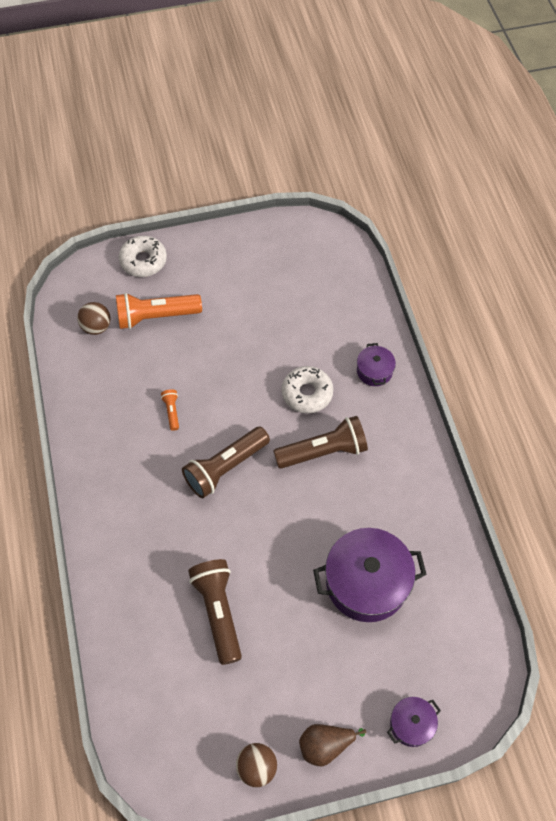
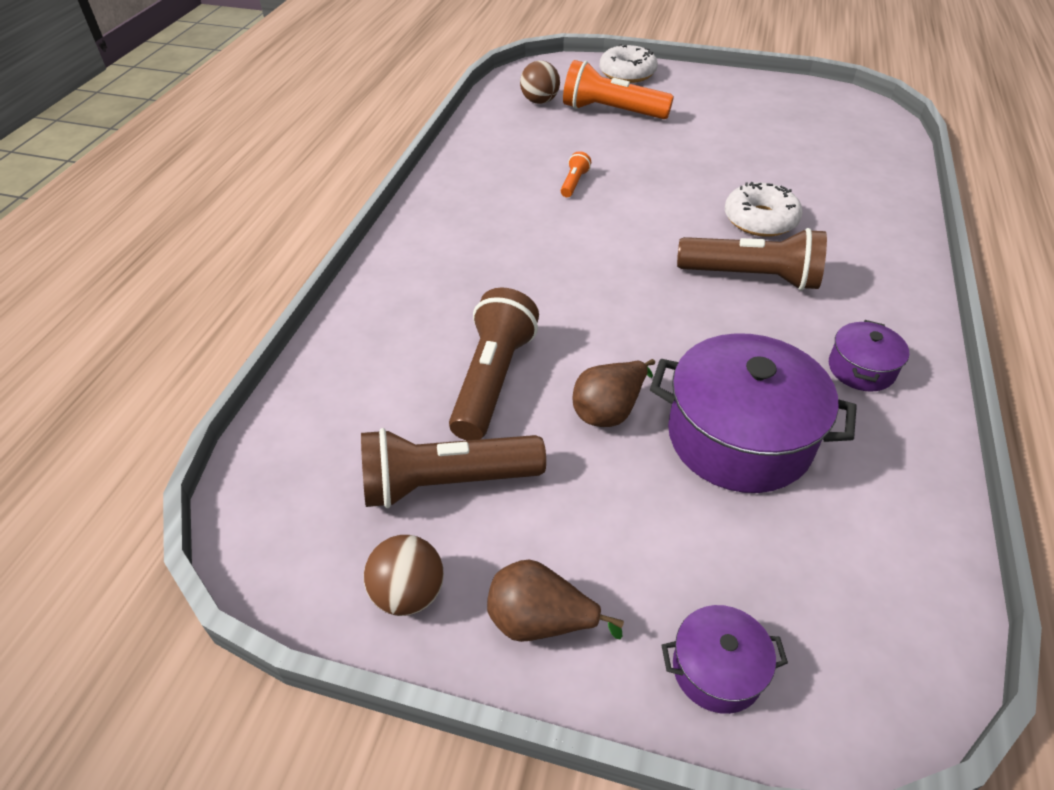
camera: 30 degrees right, 15 degrees down
(225, 468) = (605, 248): brown flashlight -> brown flashlight (446, 483)
(293, 599) = (609, 410): none -> brown pear
(374, 371) = (870, 229): purple pot -> purple pot (861, 369)

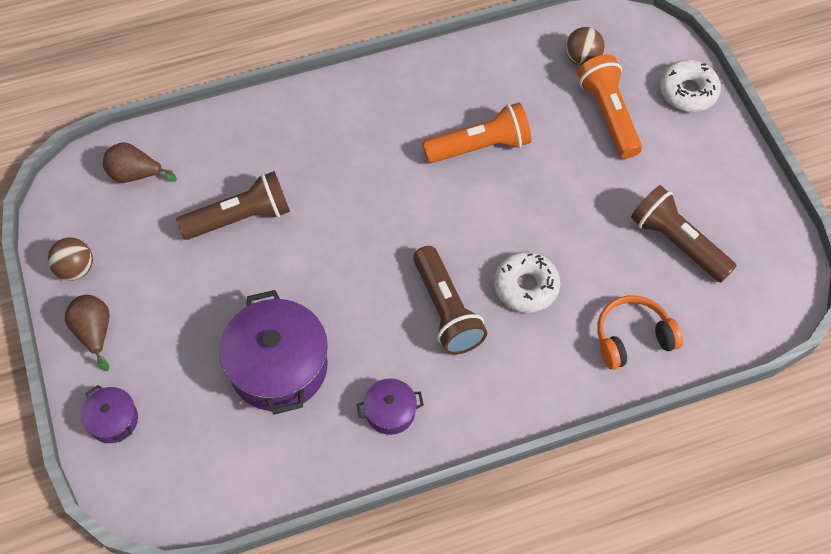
camera: 55 degrees right, 15 degrees up
(446, 483) = (150, 242): brown flashlight -> brown flashlight (677, 242)
(574, 183) = (480, 146): orange flashlight -> orange flashlight, size x2.20
(609, 410) = (255, 290): brown pear -> brown pear (135, 175)
(860, 187) = (632, 337): none -> orange headphones

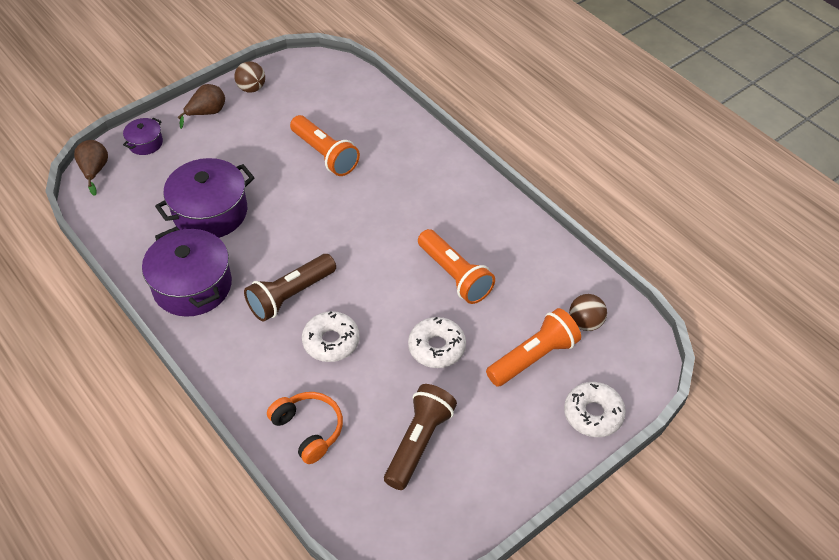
camera: 70 degrees right, 10 degrees down
(135, 175) = (337, 91): brown pear -> brown pear (95, 171)
(240, 218) = (325, 155): brown flashlight -> orange flashlight
(390, 412) = (192, 286): purple pot -> purple pot, size x2.02
(568, 192) = (436, 347): none -> white donut

